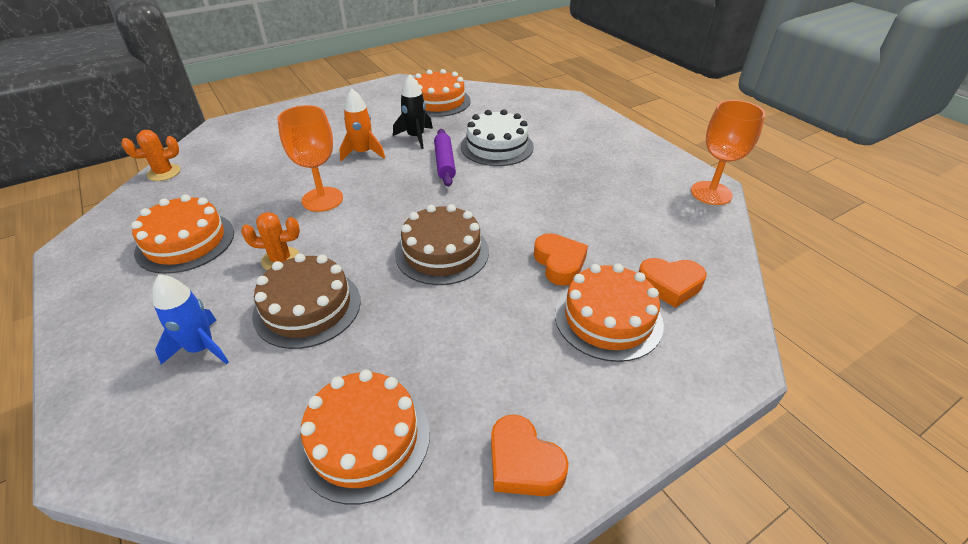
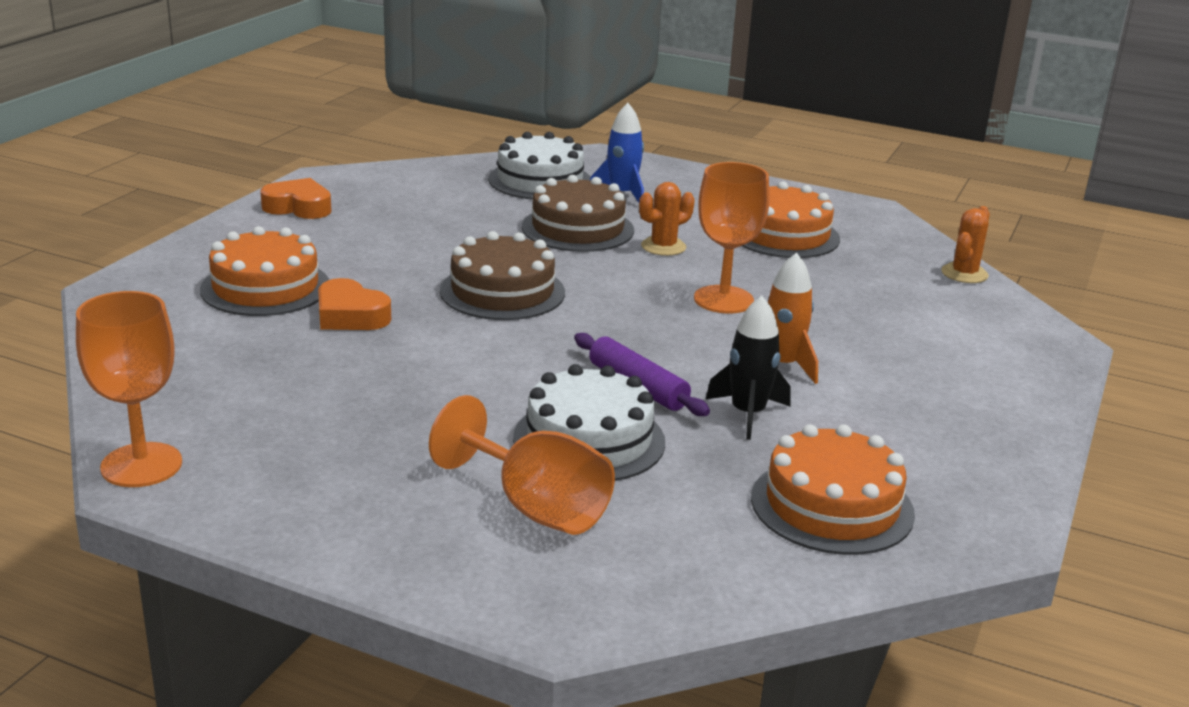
camera: 145 degrees right, 15 degrees down
(231, 415) = (540, 180): none -> white cake
(364, 439) = (428, 192): orange cake -> none
(545, 129) = (535, 507): none -> orange goblet
(669, 285) = (199, 329): orange heart -> none

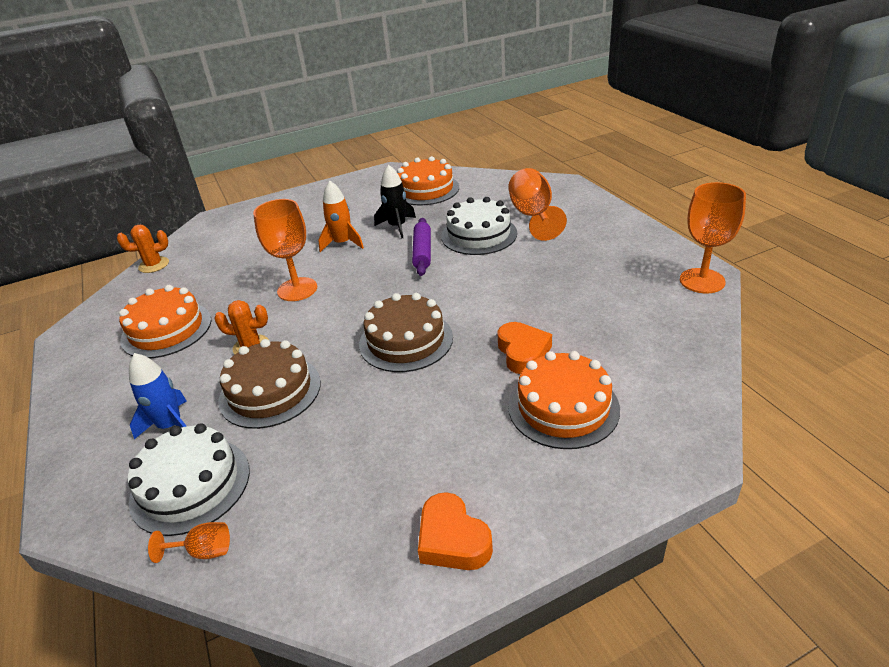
camera: 135 degrees left, 10 degrees up
(474, 166) = (203, 551): none -> orange goblet

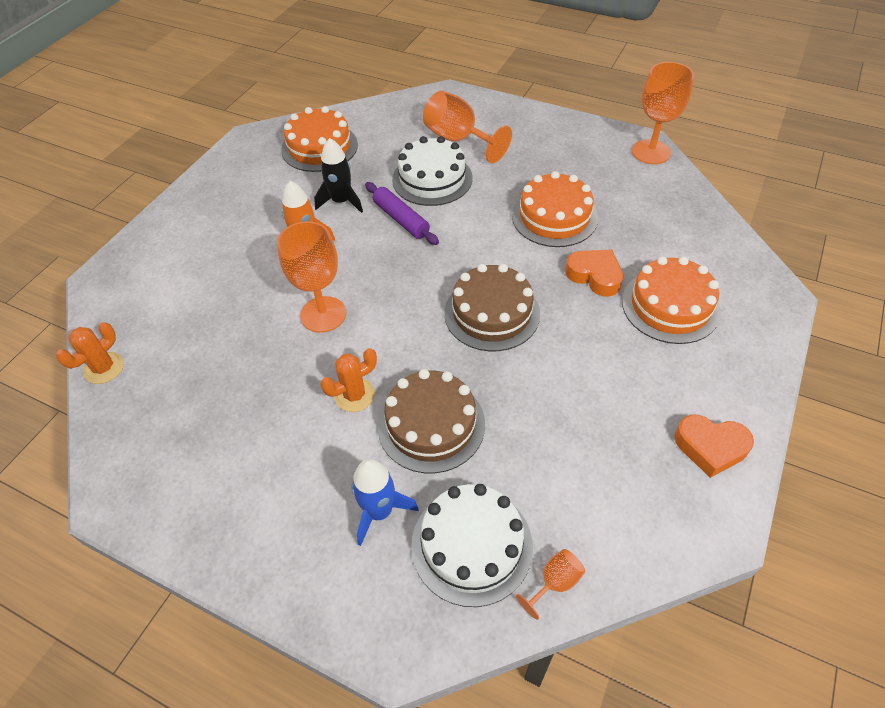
camera: 40 degrees left, 15 degrees up
(166, 329) = (234, 428): orange cake -> orange cake (554, 217)

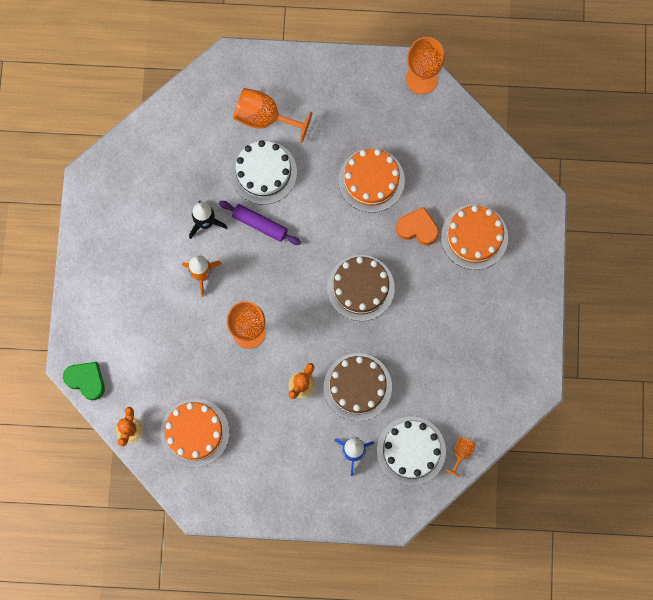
camera: 25 degrees left, 25 degrees up
(100, 300) = (86, 380): none -> green heart
(319, 147) = (155, 168): orange cake -> orange cake (195, 432)
(710, 447) = (522, 338): orange heart -> none

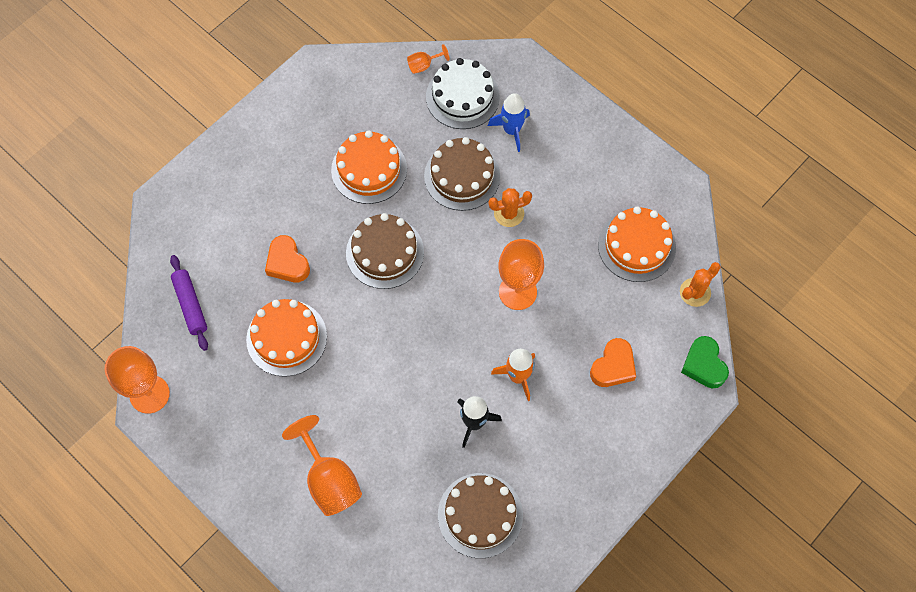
camera: 140 degrees left, 10 degrees down
(145, 331) = (613, 366): none -> orange heart
(155, 170) = (480, 515): none -> brown cake
(260, 224) = (424, 380): purple rolling pin -> purple rolling pin (190, 305)
(263, 172) = (377, 426): white cake -> none
(474, 237) = (247, 217): orange cake -> orange cake (369, 169)

